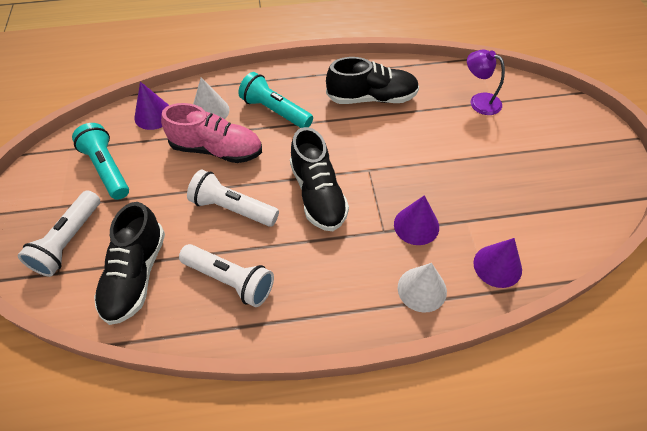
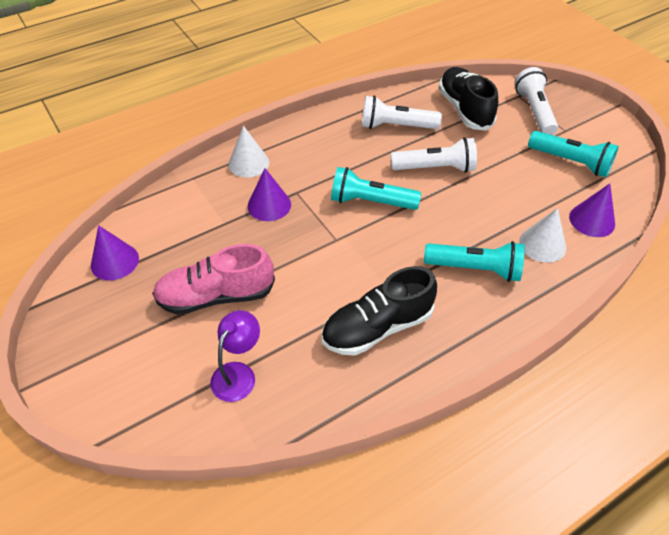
camera: 155 degrees right, 5 degrees down
(217, 149) = (495, 209): pink shoe -> pink shoe (216, 296)
(318, 194) = (371, 202): black shoe -> turquoise flashlight
(479, 101) = (238, 373): purple lamp -> purple lamp turned 75 degrees counterclockwise
(497, 266) = (189, 196): purple cone -> purple cone (114, 261)

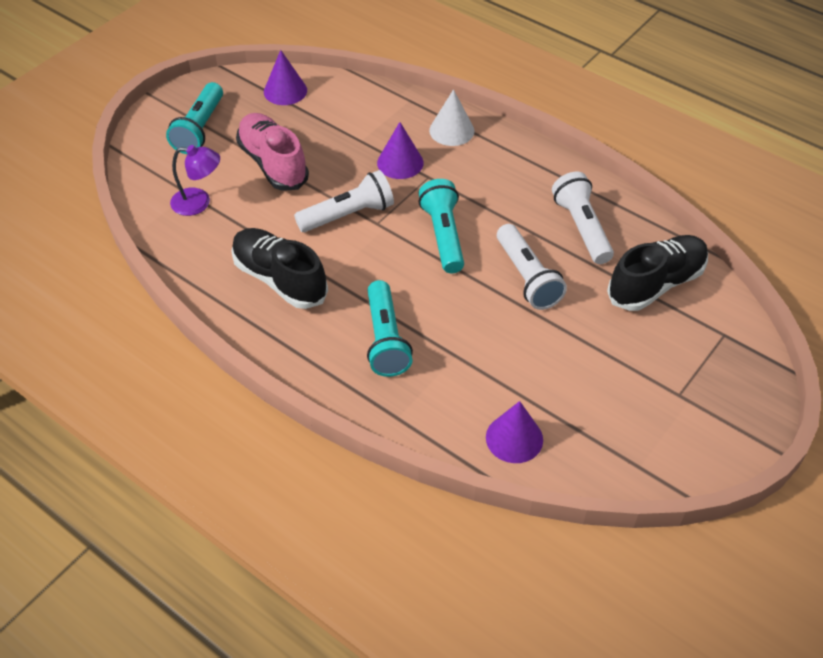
camera: 70 degrees right, 0 degrees up
(534, 111) = (699, 356): white flashlight -> white flashlight (348, 215)
(542, 244) = (449, 394): white cone -> none
(570, 162) = (614, 406): turquoise flashlight -> turquoise flashlight (199, 129)

